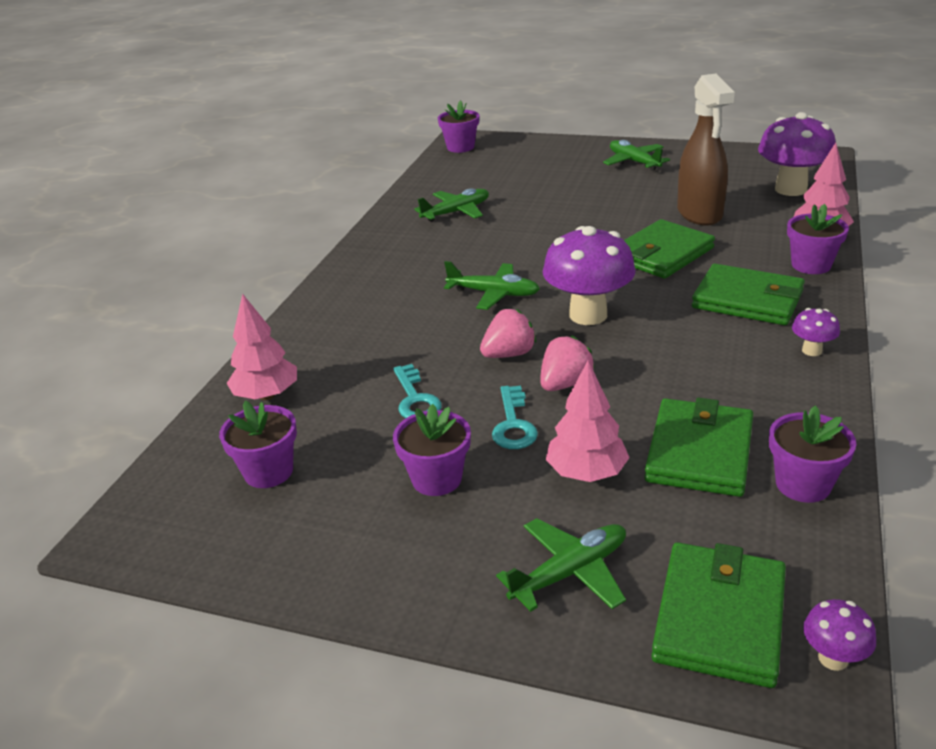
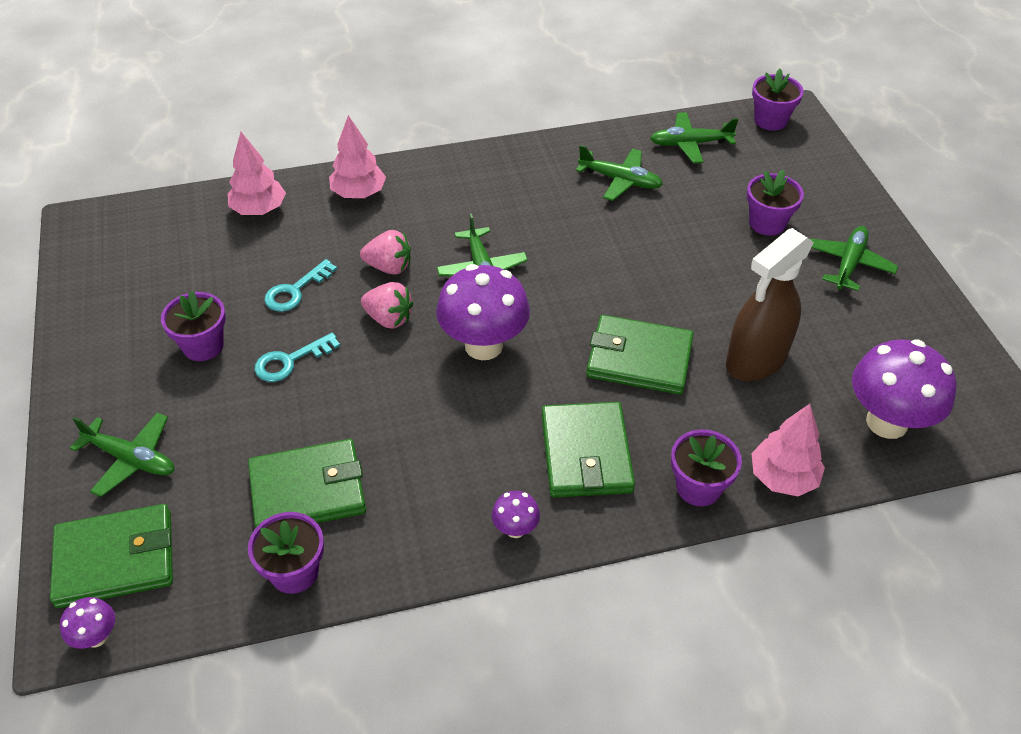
camera: 55 degrees right, 15 degrees up
(268, 472) = (173, 256): purple flower pot -> purple flower pot (767, 223)
(449, 178) = (690, 144): none -> green plane
(565, 384) = (363, 371): pink strawberry -> pink strawberry (389, 267)
(586, 473) = (248, 428): pink tree -> pink tree (359, 193)

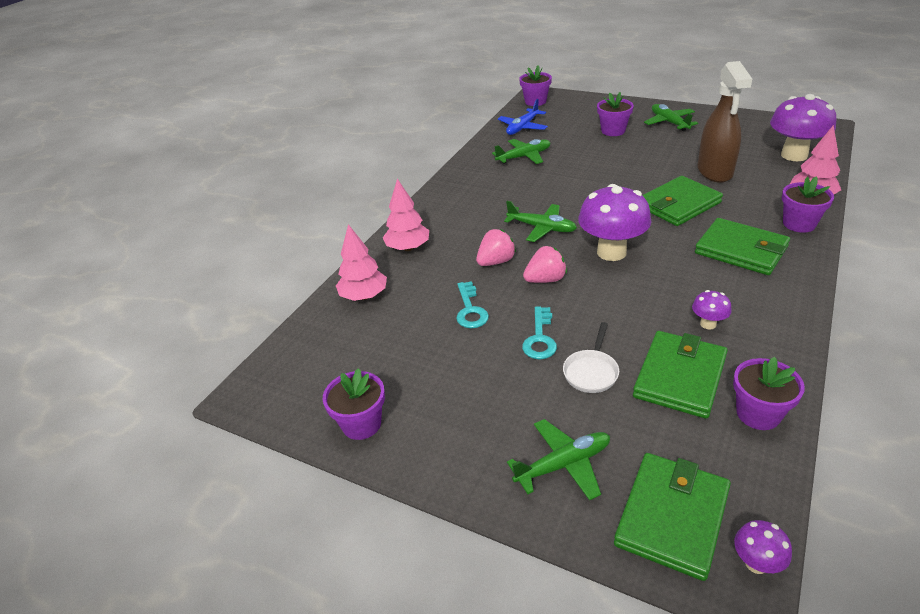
camera: 45 degrees left, 10 degrees down
(203, 346) = (476, 376): purple flower pot -> purple flower pot (361, 424)
(267, 421) = (591, 372): none -> white pan
(515, 529) = (786, 299): purple mushroom -> purple mushroom (708, 324)
(690, 144) = (522, 127): green plane -> blue plane

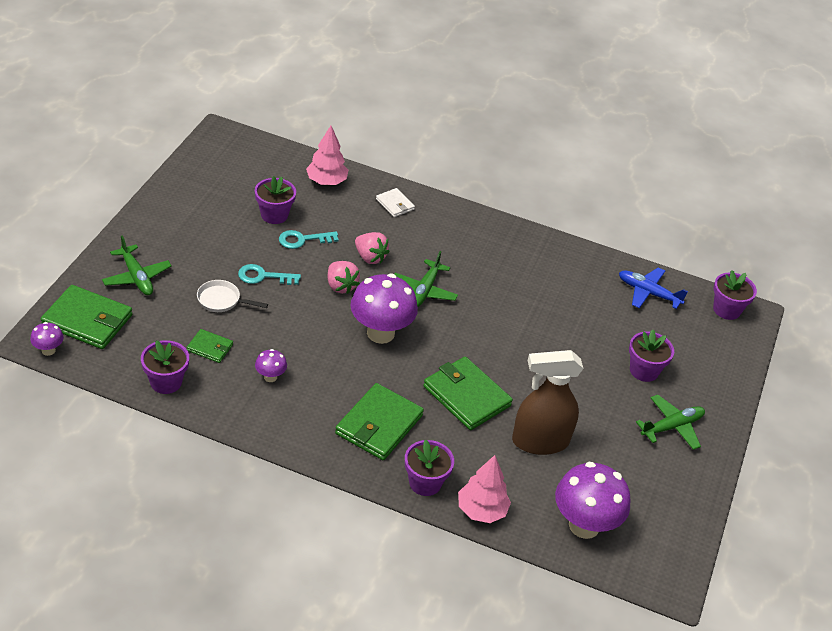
camera: 75 degrees right, 5 degrees up
(361, 424) = (187, 187): purple flower pot -> purple flower pot (274, 215)
(408, 248) = (395, 204): pink tree -> white wallet
(524, 157) = (572, 289): green plane -> none
(680, 377) = (210, 348): green wallet -> green wallet, size x0.52

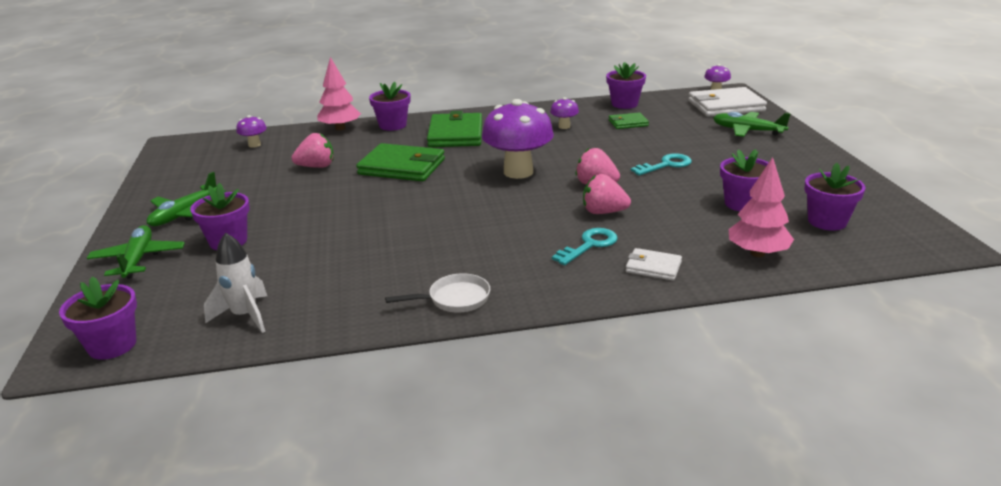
camera: 155 degrees right, 15 degrees down
(87, 320) = (725, 106): green wallet -> white wallet
(222, 300) = (667, 143): white pan -> white pan (454, 299)
(251, 177) = (827, 221): none -> purple flower pot
(303, 240) = (683, 198): turquoise key -> turquoise key (589, 245)
(424, 291) = (517, 211): green plane -> green plane (138, 259)
(539, 441) = (316, 167): brown spray bottle -> pink strawberry
(584, 525) = (254, 145): purple mushroom -> purple mushroom, size x0.46
(648, 293) = (245, 316): blue plane -> white rocket

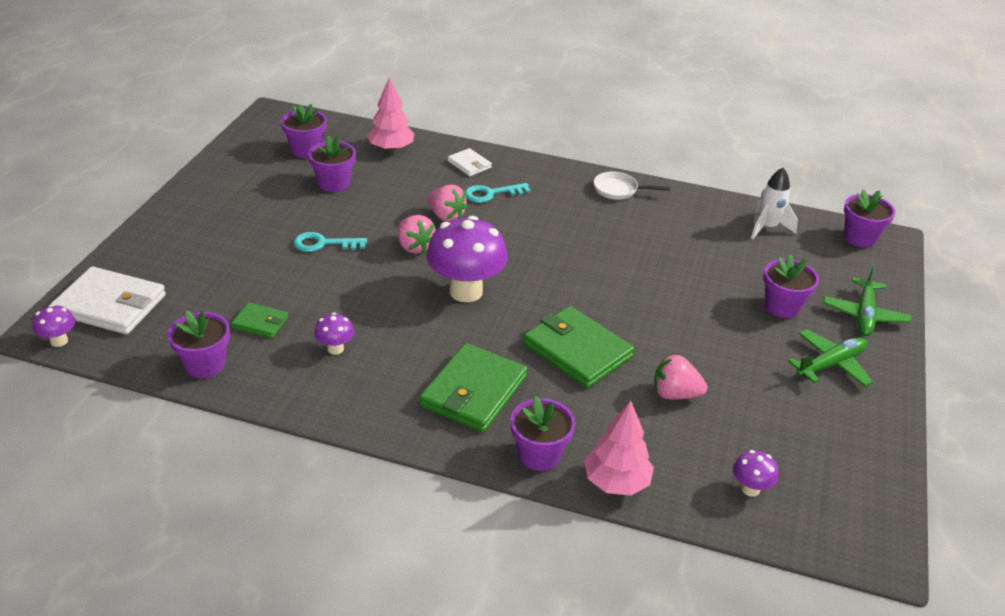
camera: 155 degrees left, 10 degrees up
(747, 131) = (173, 255): green plane -> none

